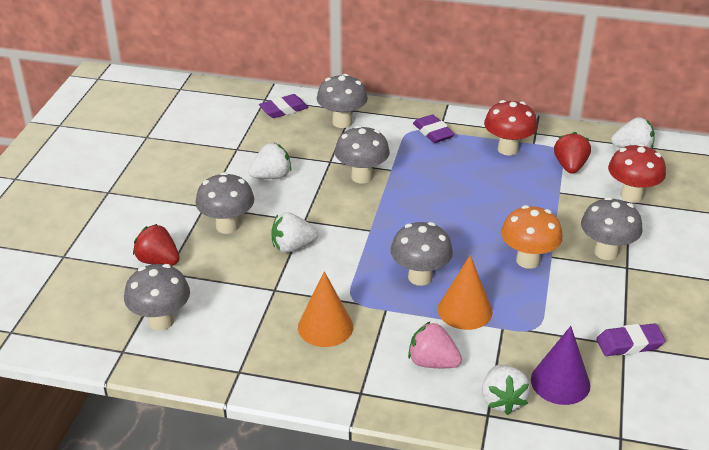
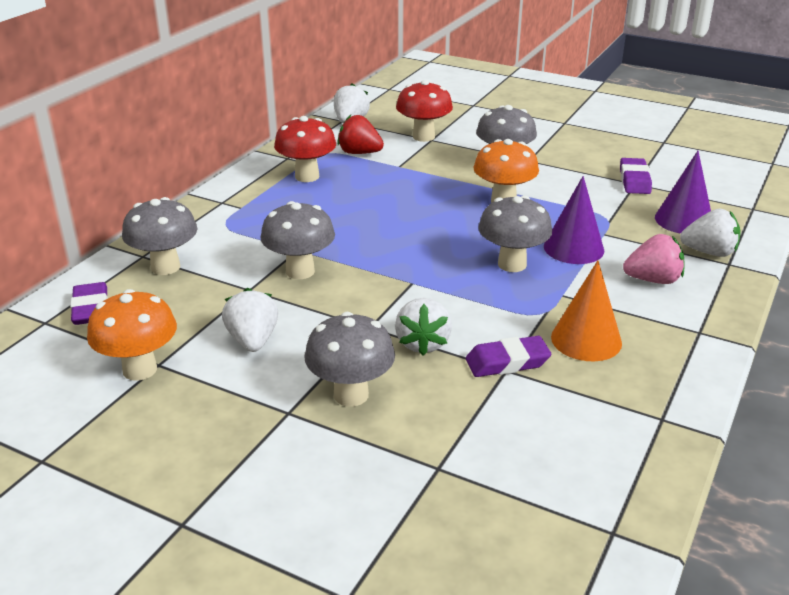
camera: 75 degrees left, 5 degrees down
(158, 261) = (407, 474): red strawberry -> none
(161, 321) = (551, 483): grey mushroom -> none
(229, 144) = (140, 369): none -> orange mushroom
(432, 362) = (653, 280): pink strawberry -> pink strawberry turned 135 degrees counterclockwise
(433, 132) = (240, 211): purple eraser -> purple eraser (507, 362)
(465, 310) = (573, 248): orange cone -> purple cone

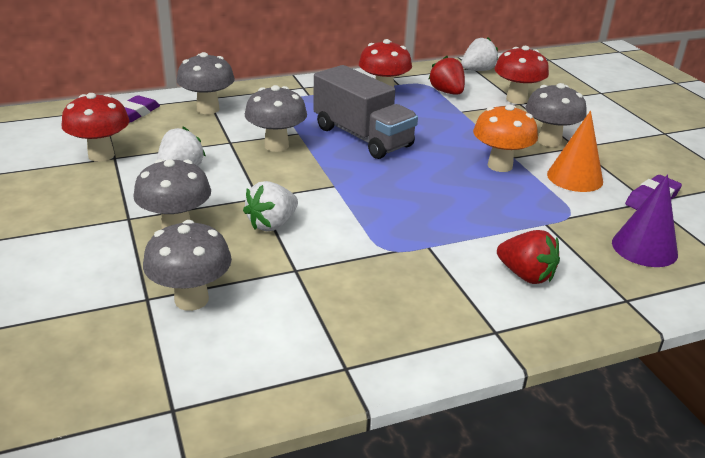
camera: 40 degrees right, 0 degrees up
(140, 369) = (101, 155): orange mushroom -> red mushroom
(360, 227) = (362, 137): none -> grey truck
(507, 362) = (304, 266): purple eraser -> none
(512, 264) = (427, 208): grey mushroom -> grey mushroom (191, 299)
(573, 248) = (498, 221): purple cone -> none
(586, 340) = (389, 284): orange cone -> orange cone (574, 177)
(653, 280) = (526, 275): pink strawberry -> red strawberry
(709, 252) = (622, 282): white strawberry -> none

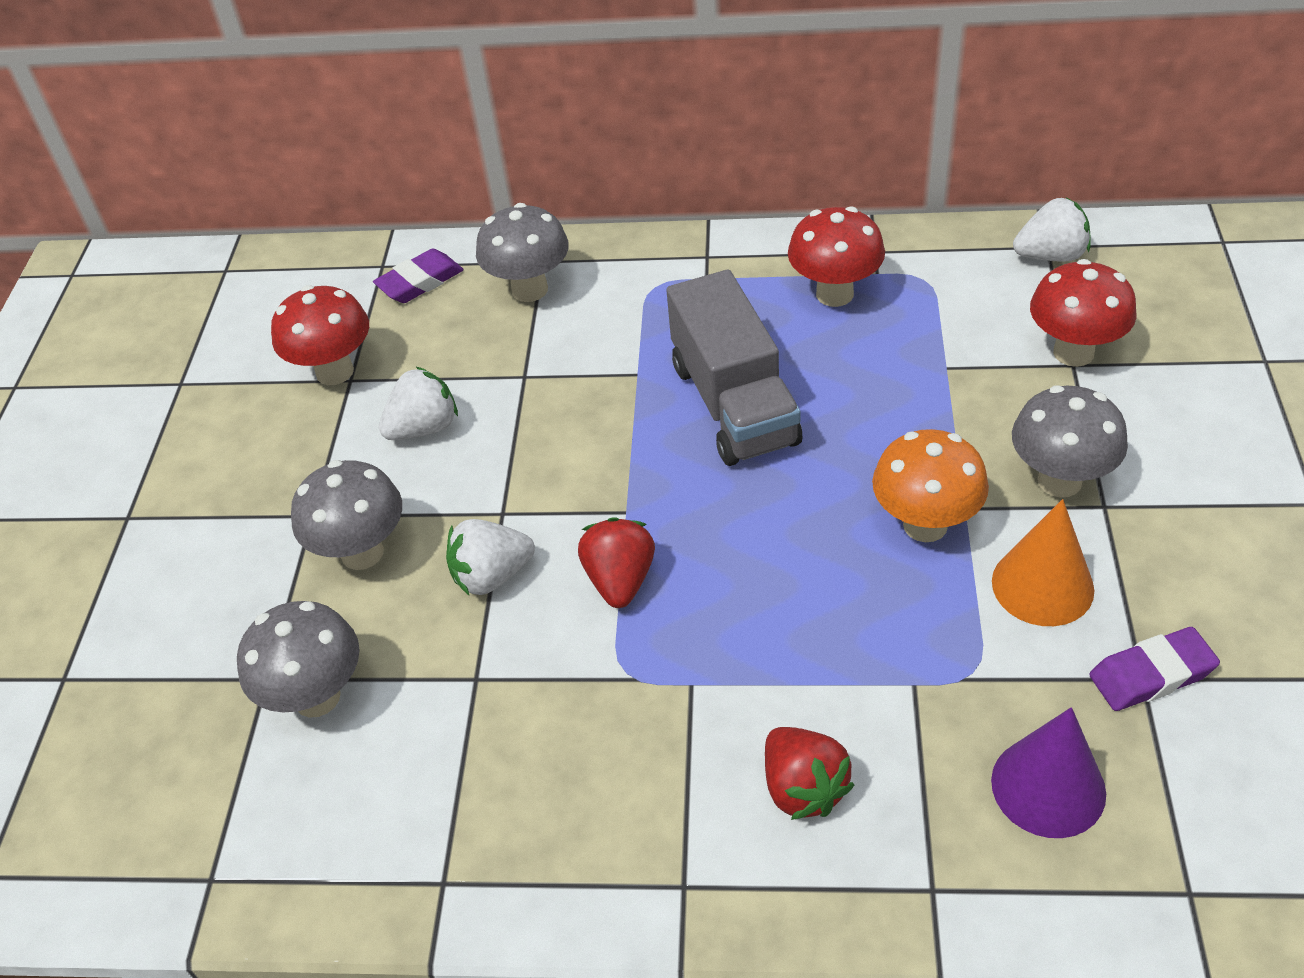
camera: 30 degrees right, 15 degrees up
(276, 146) = (588, 399): grey mushroom -> none
(447, 92) = (952, 310): red strawberry -> red strawberry (620, 580)

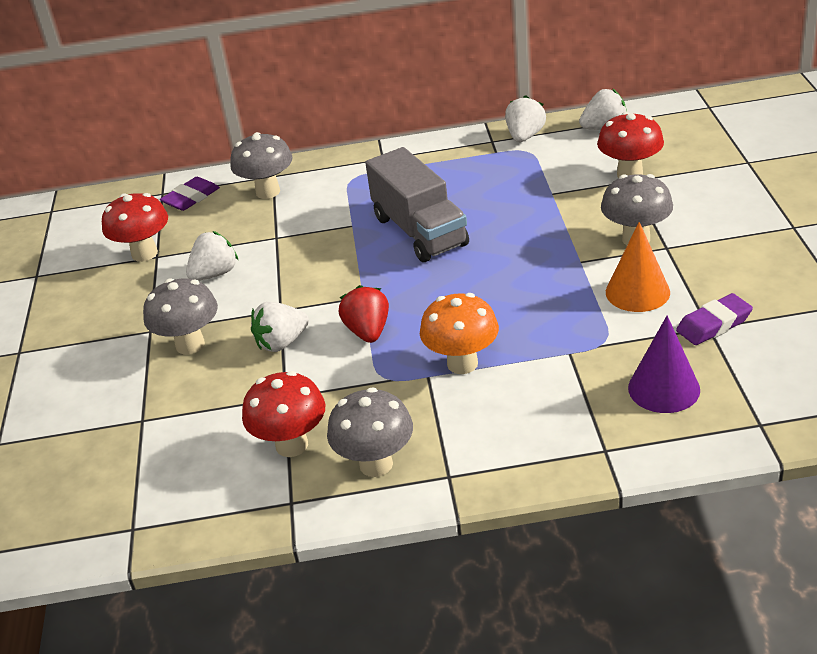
camera: 10 degrees left, 10 degrees down
(317, 697) = (180, 423): grey mushroom -> grey mushroom (376, 464)
(803, 788) = (512, 415): red strawberry -> none
(834, 294) = (471, 166): red mushroom -> red mushroom (292, 445)
(925, 525) = (557, 273): orange mushroom -> orange mushroom (462, 363)
(926, 251) = (525, 136): none -> white strawberry

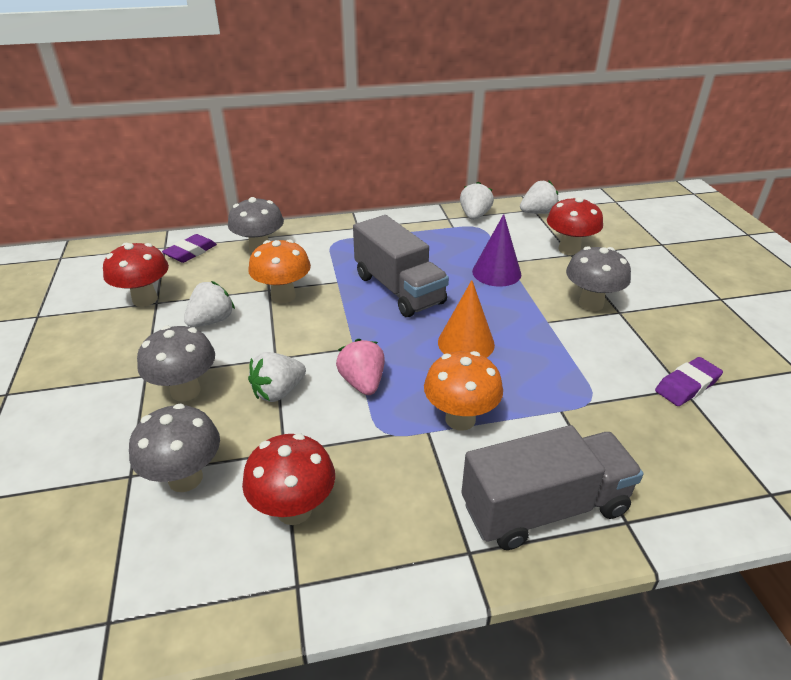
camera: 10 degrees left, 0 degrees up
(291, 244) = (283, 296): none -> orange mushroom
(368, 331) = (362, 383): red strawberry -> pink strawberry
(376, 464) = (388, 536): grey mushroom -> grey mushroom (185, 478)
(528, 440) = (544, 508): none -> grey truck
(637, 292) = (607, 352): orange cone -> orange cone (466, 343)
(664, 388) = (663, 451): purple cone -> purple cone (496, 272)

